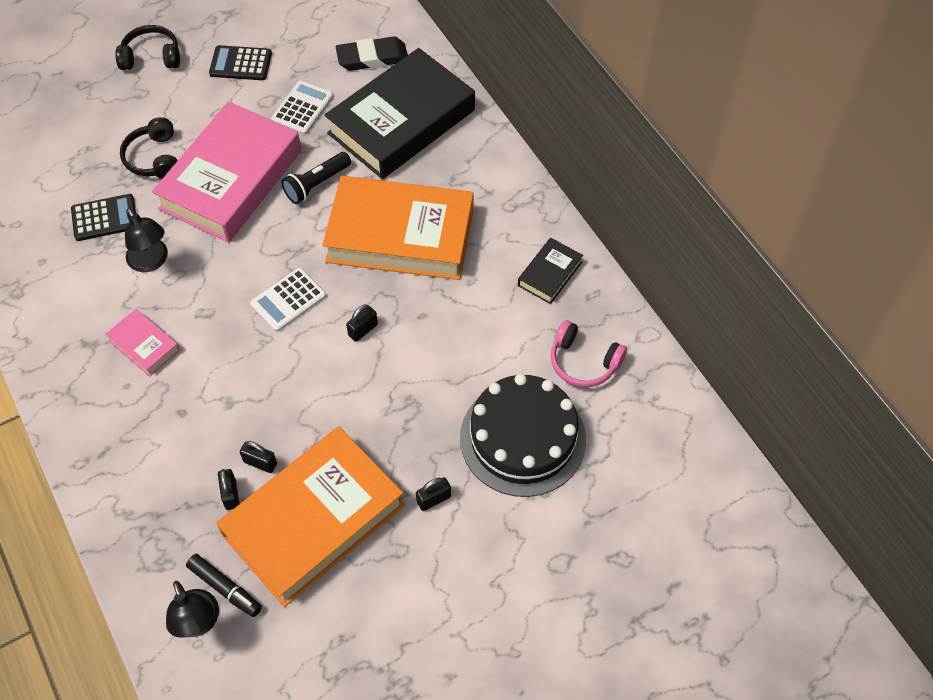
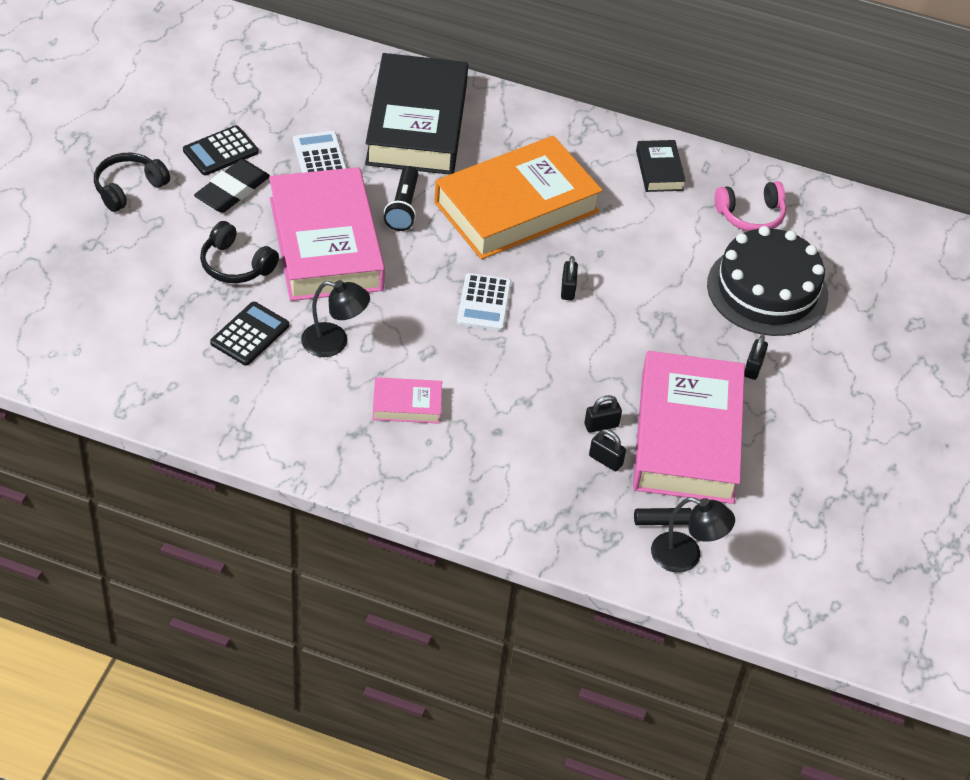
camera: 45 degrees left, 10 degrees down
(314, 520) = (687, 436): orange book -> pink book
(372, 58) = (333, 88): black eraser -> black eraser (232, 190)

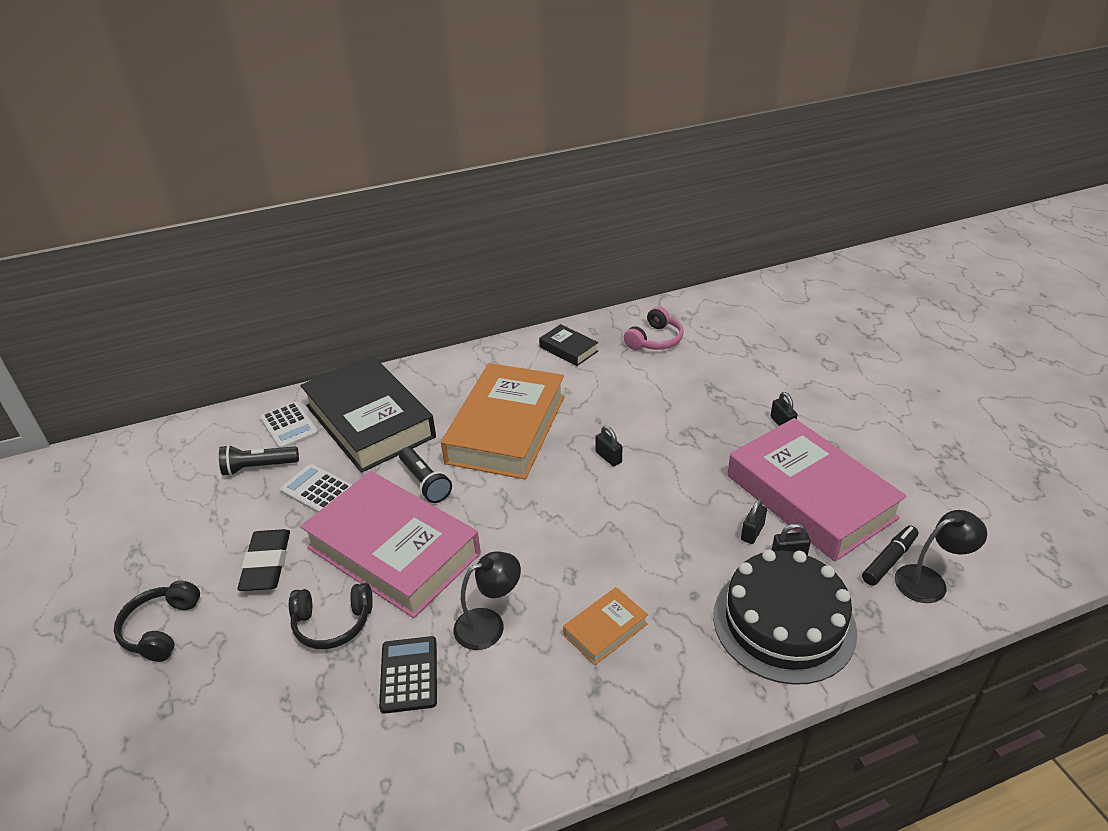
camera: 35 degrees left, 10 degrees down
(220, 151) = (224, 540): black calculator -> none
(296, 107) = (259, 467): none -> black flashlight
(407, 405) = (605, 629): pink book -> orange book
(484, 303) = (565, 507): white calculator -> white calculator (289, 426)
(767, 290) = (723, 374): black cake -> black cake (784, 622)

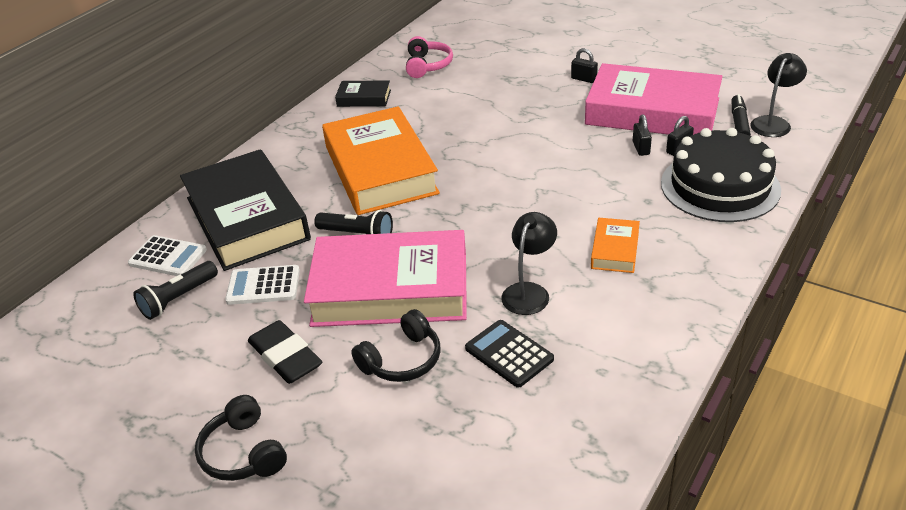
camera: 35 degrees left, 0 degrees up
(369, 421) = (247, 218): black book -> black book turned 45 degrees clockwise
(608, 457) = (486, 151): black padlock -> none

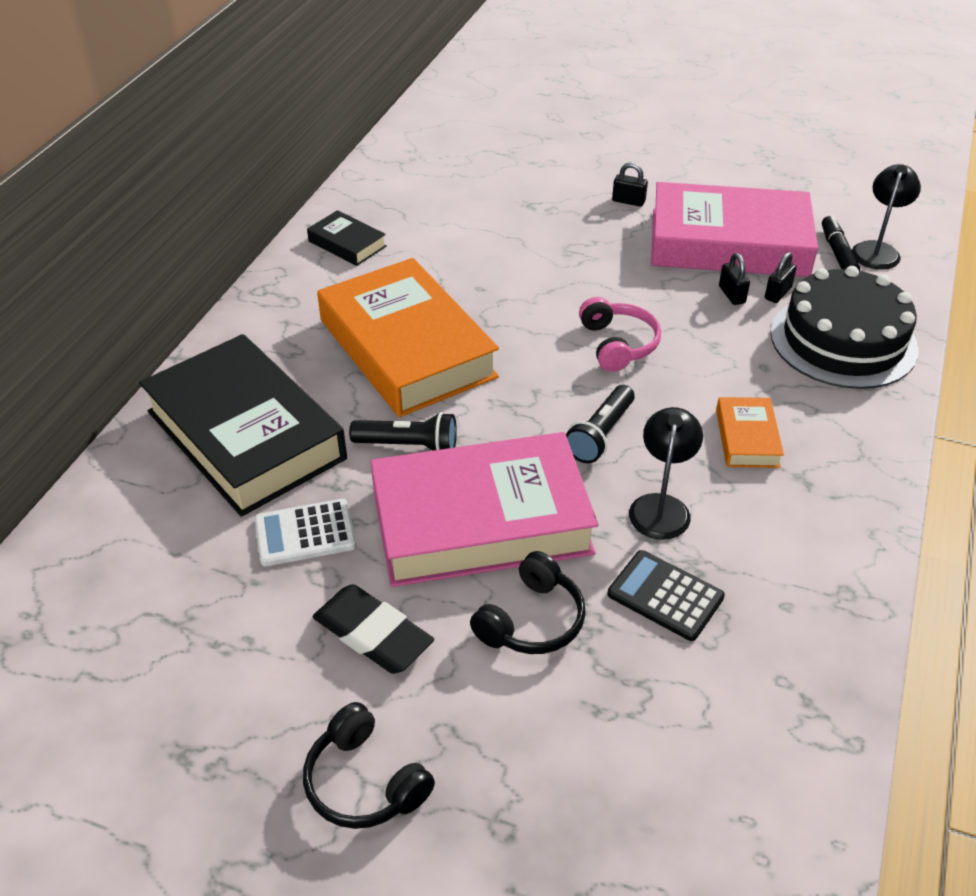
camera: 15 degrees left, 5 degrees up
(168, 257) = (151, 503): white calculator -> none
(178, 298) = (190, 565): black flashlight -> black flashlight (600, 435)
(364, 98) = (347, 244): black book -> black book turned 45 degrees clockwise
(427, 65) = (417, 191): pink headphones -> pink headphones (618, 344)

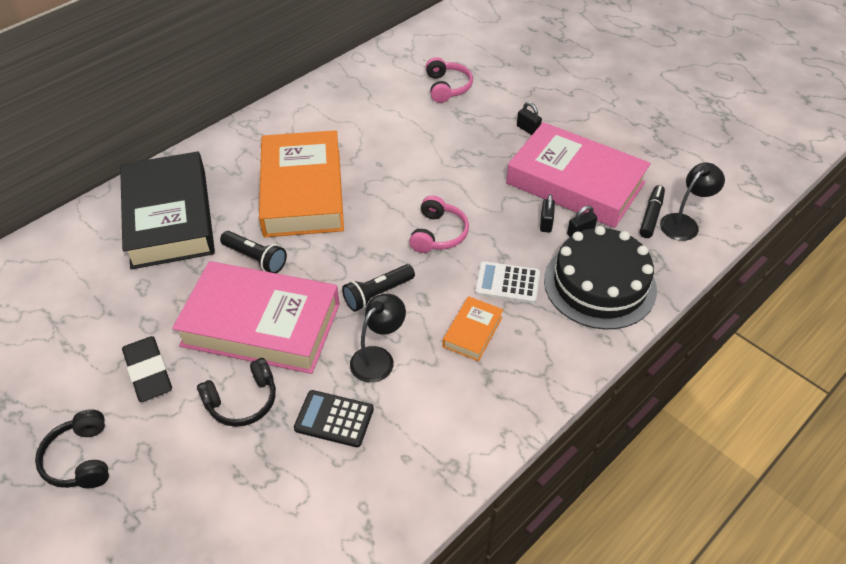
camera: 25 degrees right, 5 degrees up
(305, 533) = (157, 293): white calculator -> white calculator (507, 283)
(347, 244) = (319, 106): black book -> none
(494, 181) = (447, 87): none -> pink headphones
(665, 596) = (334, 419): black calculator -> black calculator turned 45 degrees counterclockwise

